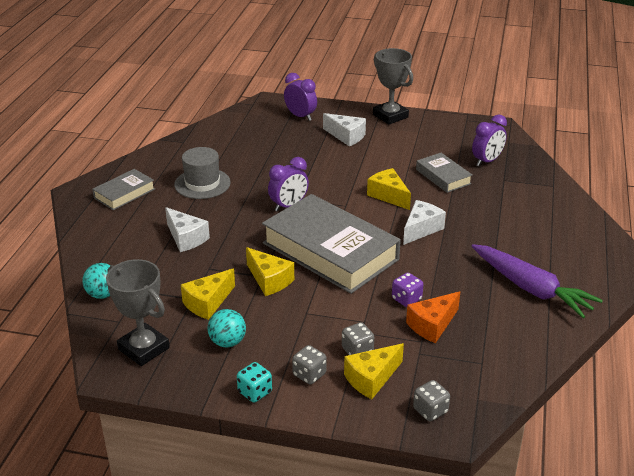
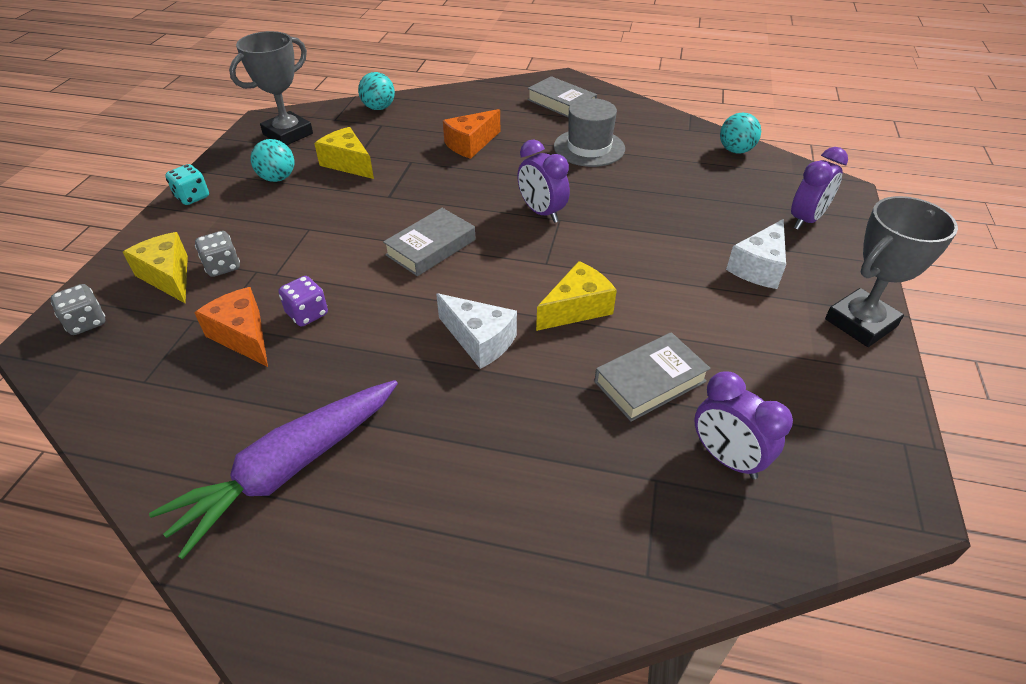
camera: 90 degrees right, 10 degrees up
(186, 238) = (471, 144): white cheese -> orange cheese
(216, 128) = (735, 150): none -> turquoise ball
(269, 280) = (378, 201): yellow cheese -> none
(309, 374) = (200, 231): grey dice -> none
(330, 251) = (431, 247): grey book -> grey book, size x0.48

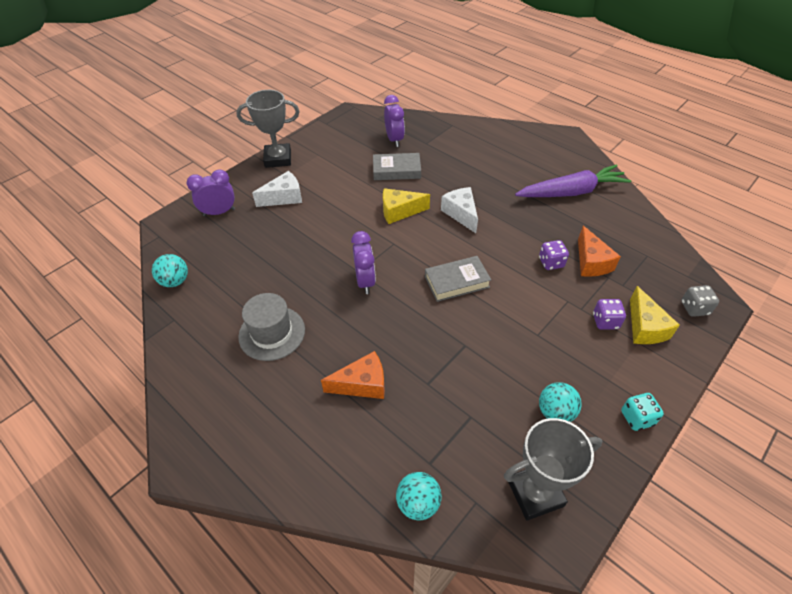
camera: 150 degrees left, 5 degrees up
(222, 267) = (605, 321): grey dice -> purple dice
(348, 163) = (485, 406): yellow cheese -> none
(561, 103) = (231, 413): grey book -> none

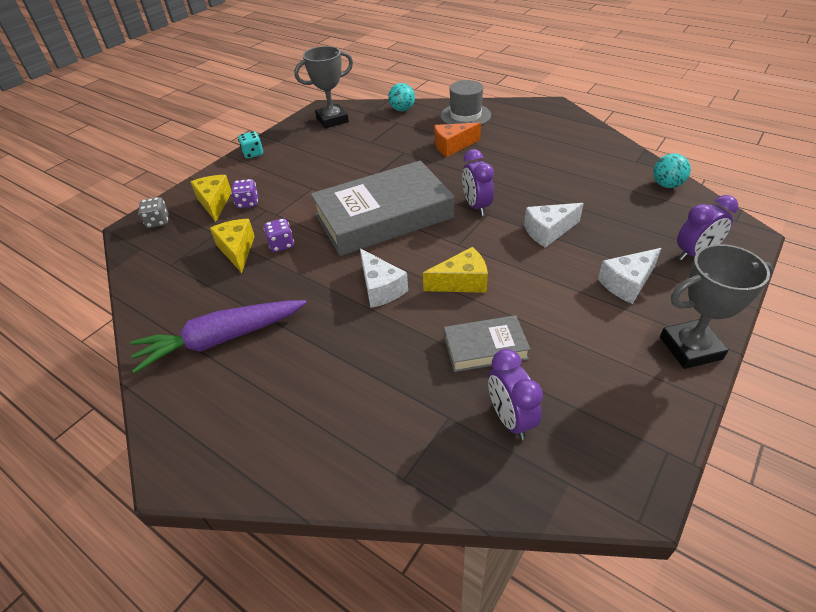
camera: 175 degrees right, 5 degrees down
(272, 333) = (542, 163): grey hat -> grey hat (465, 115)
(314, 245) = (548, 231): none -> white cheese
(457, 282) = (383, 216): grey book -> grey book, size x2.09
(555, 412) = (310, 150): turquoise ball -> none
(591, 262) = (237, 250): orange cheese -> yellow cheese

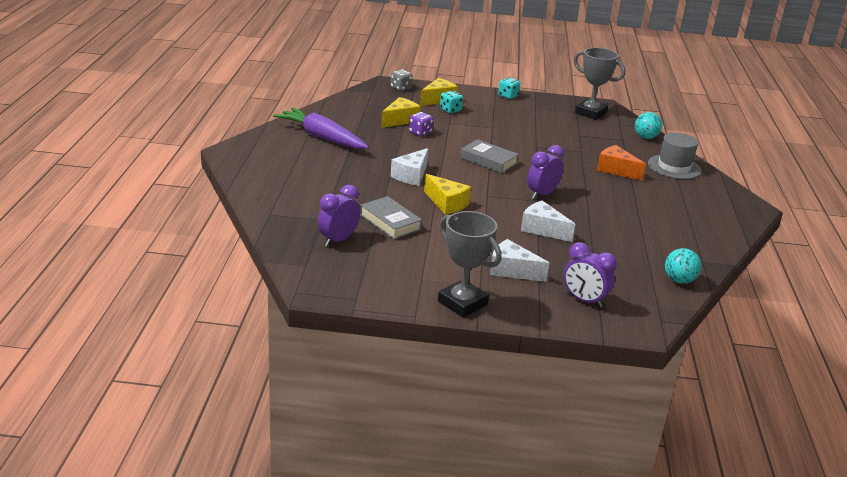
camera: 55 degrees right, 15 degrees down
(248, 203) = (450, 110): purple dice -> turquoise dice
(383, 216) = (488, 160): grey book -> grey book, size x0.48

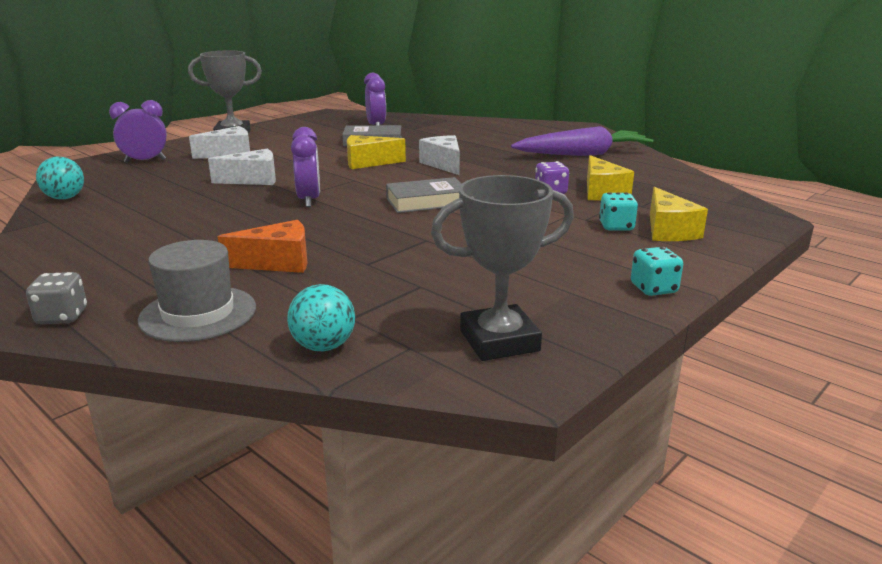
camera: 130 degrees right, 5 degrees down
(400, 88) = (734, 220): grey dice -> grey dice (62, 317)

